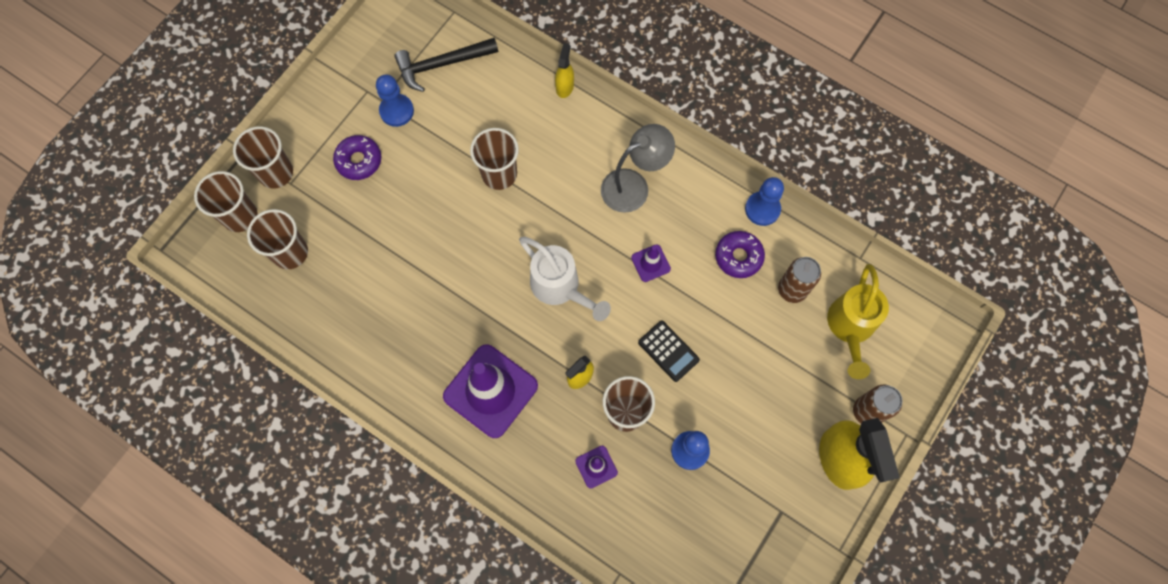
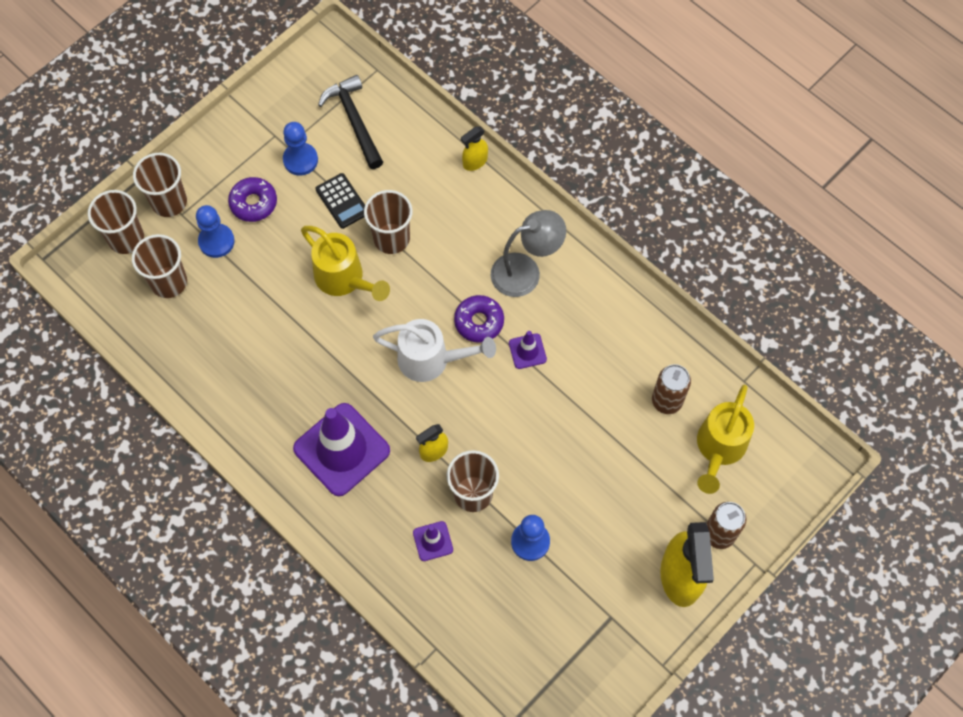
camera: 10 degrees right, 5 degrees down
(442, 64) = (354, 121): black hammer -> black hammer turned 75 degrees clockwise
(461, 221) = (344, 279): none -> yellow watering can
(560, 287) = (431, 360): white watering can -> white watering can turned 45 degrees counterclockwise
(565, 86) = (475, 162): yellow spray bottle -> yellow spray bottle turned 150 degrees counterclockwise
(668, 351) = (528, 441): black calculator -> black calculator (342, 201)
(738, 257) = (618, 359): purple donut -> purple donut (479, 322)
(762, 209) = (652, 316): blue pawn -> blue pawn (216, 241)

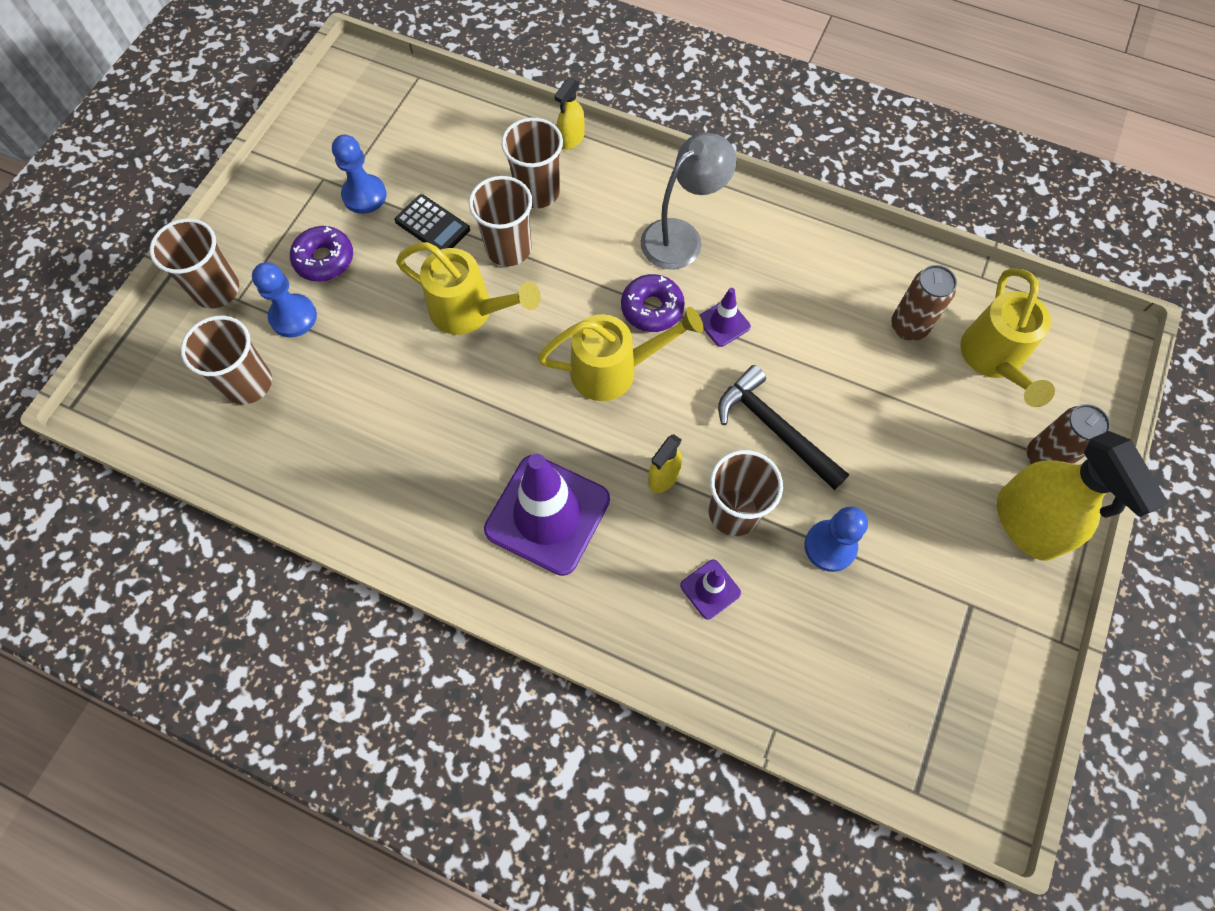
camera: 20 degrees left, 0 degrees up
(126, 238) = (174, 349): brown cup -> brown cup (537, 192)
(354, 121) = (413, 136): black hammer -> black hammer (775, 428)
(431, 360) = (613, 370): white watering can -> yellow watering can

